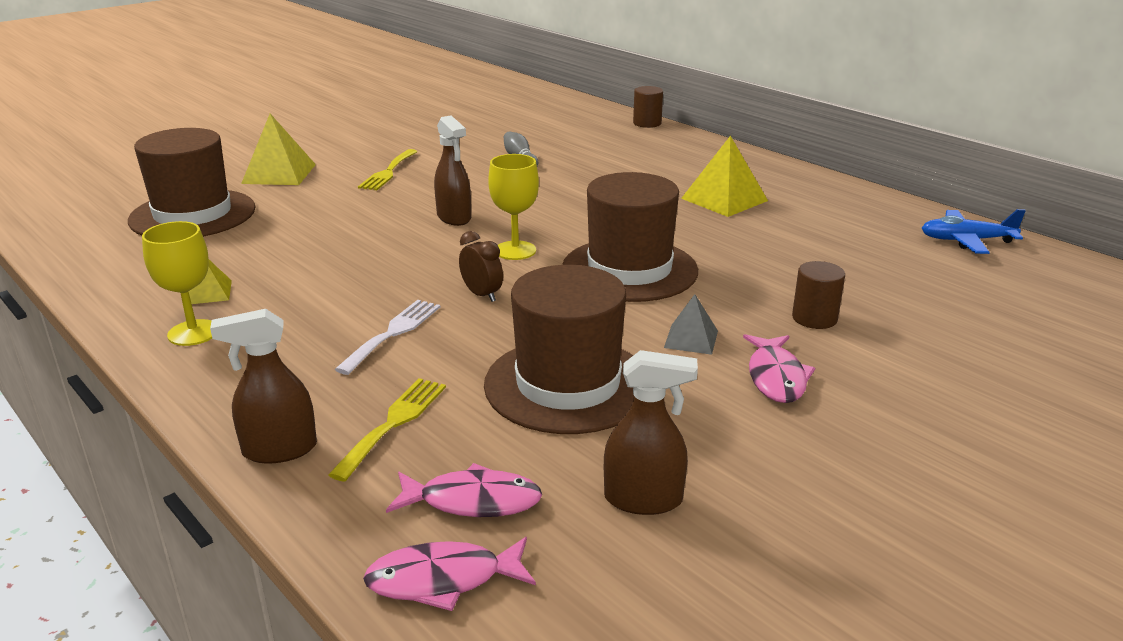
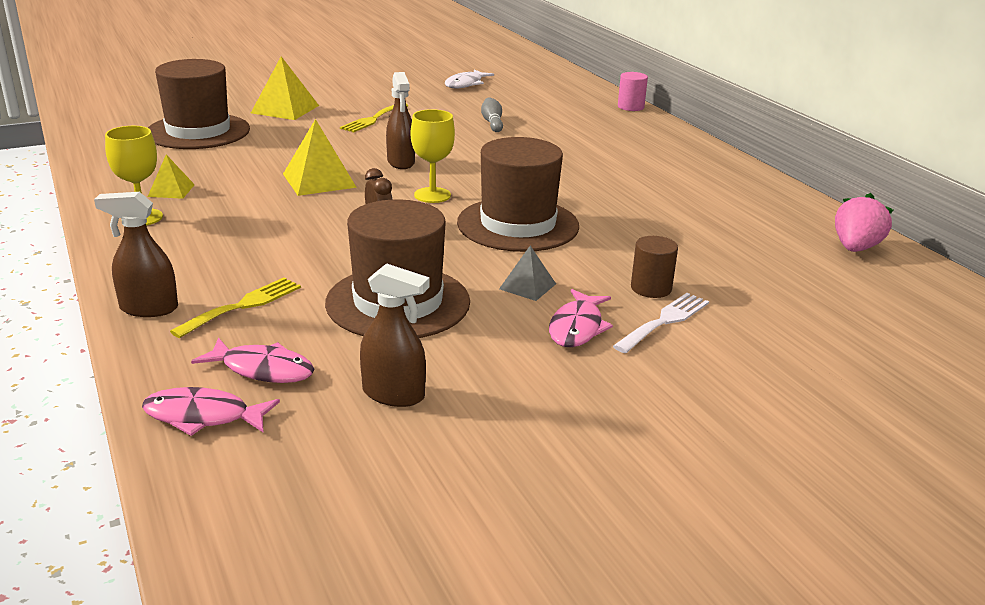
camera: 15 degrees right, 0 degrees up
(393, 333) = (289, 242): white fork -> white fork (664, 321)
(461, 120) = (465, 84): none -> white fish
(647, 123) = (630, 107): brown cylinder -> pink cylinder
(724, 199) = (650, 180): yellow pyramid -> yellow pyramid (319, 180)
(966, 241) = (855, 248): blue plane -> pink strawberry

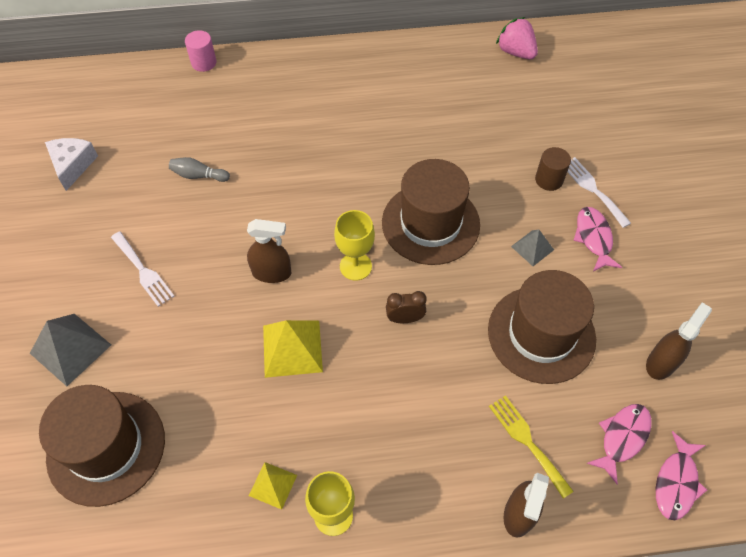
camera: 70 degrees left, 30 degrees up
(285, 109) = (70, 349): yellow pyramid -> grey pyramid
(373, 119) = (143, 271): yellow fork -> white fork
(465, 84) = (72, 165): white fish -> white cheese
(577, 327) = (593, 238): pink fish -> pink fish turned 135 degrees counterclockwise

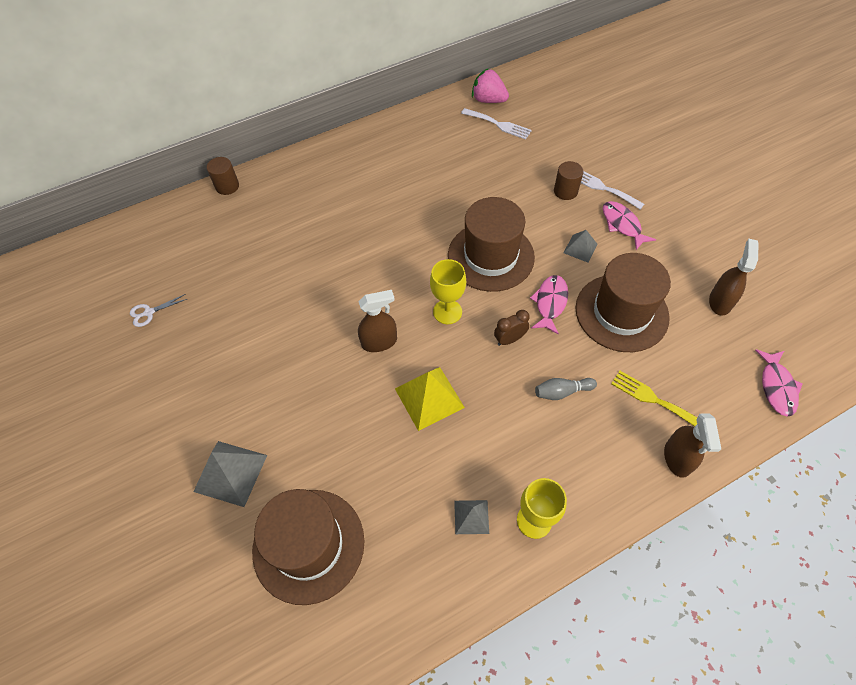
camera: 20 degrees left, 0 degrees up
(72, 165) = (149, 312): white cheese -> white scissors
(143, 271) = (264, 381): white fork -> white fork (499, 124)
(198, 175) = (272, 283): grey bowling pin -> grey bowling pin (562, 392)
(204, 63) = (227, 186): pink cylinder -> brown cylinder
(273, 485) = (471, 517): yellow pyramid -> grey pyramid
(622, 438) = (721, 369): pink fish -> pink fish (550, 303)

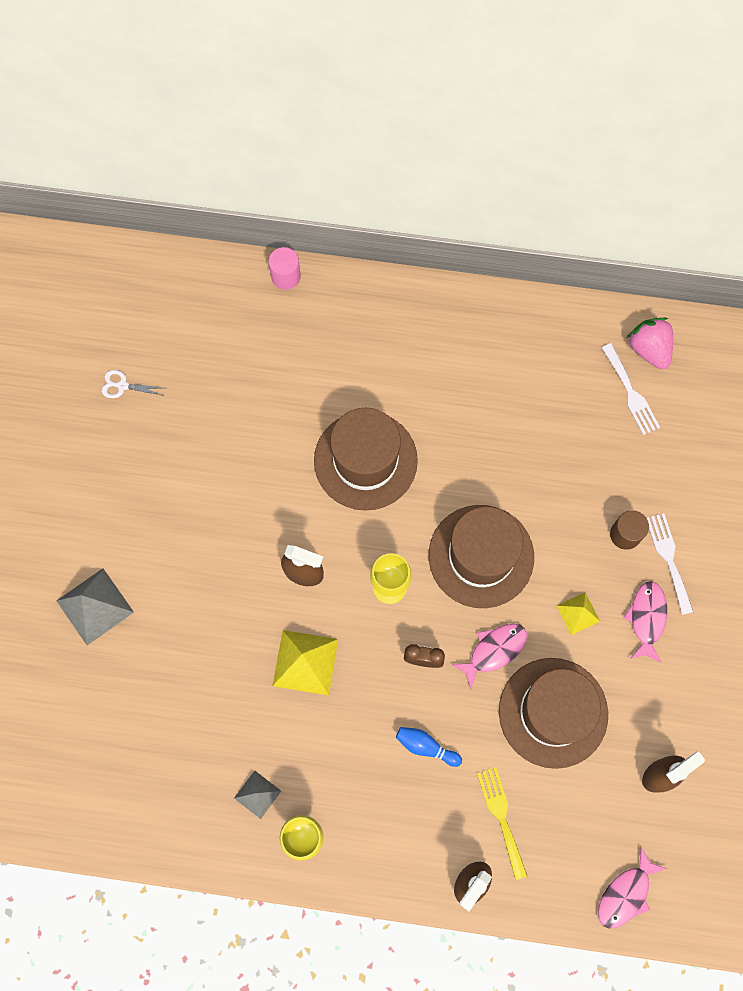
camera: 35 degrees right, 15 degrees up
(227, 186) = (286, 276): brown cylinder -> pink cylinder
(308, 545) = (115, 717): brown hat -> brown hat (365, 460)
(562, 392) = (426, 746): grey bowling pin -> blue bowling pin
(580, 248) = (578, 613): grey pyramid -> yellow pyramid

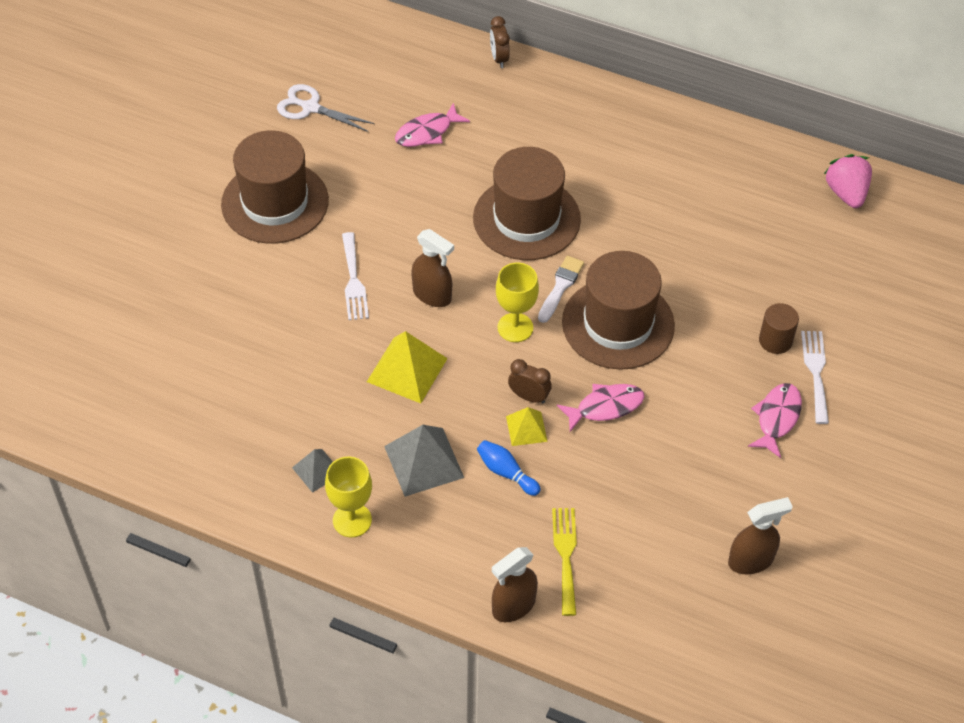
camera: 15 degrees right, 20 degrees down
(95, 606) = (215, 274): grey pyramid -> grey pyramid (424, 462)
(122, 385) = (310, 107): white scissors -> white scissors, size x1.55
(286, 276) = (499, 58): pink cylinder -> brown clock
(418, 530) = (560, 287): none -> white brush
(553, 712) = (651, 476): brown hat -> brown hat (275, 202)
(578, 613) = (704, 396): yellow pyramid -> yellow pyramid (526, 428)
(626, 894) = (679, 661): pink fish -> pink fish (427, 132)
(631, 393) = (816, 225): white fork -> white fork (353, 281)

